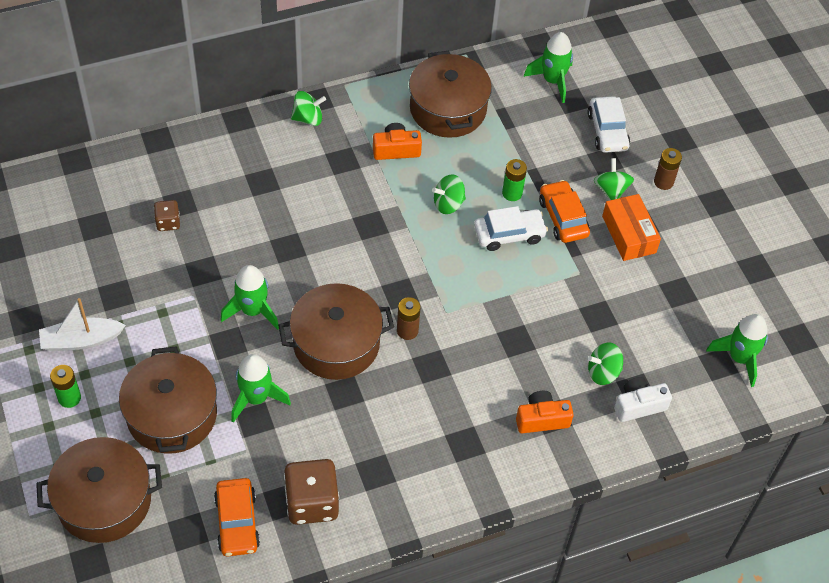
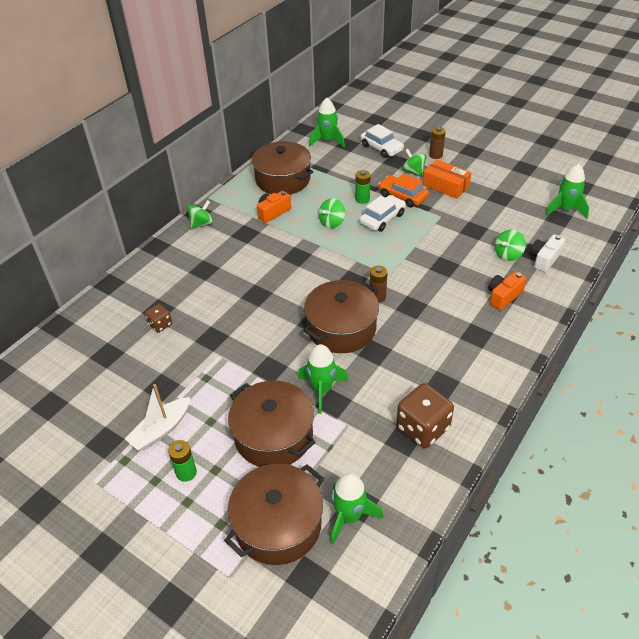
camera: 30 degrees left, 10 degrees down
(237, 522) = (386, 473): orange car -> none
(252, 311) = (268, 341): green rocket -> green rocket (349, 516)

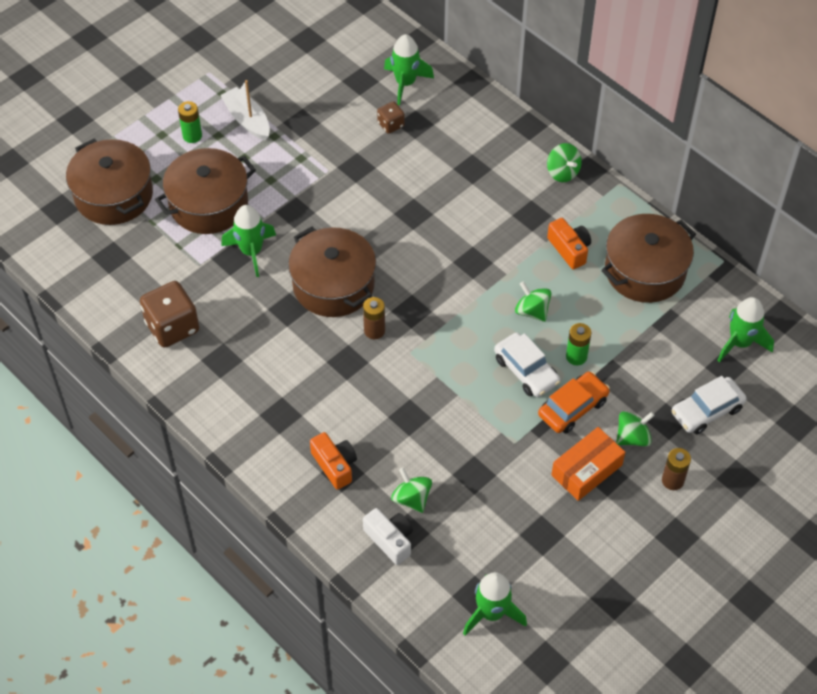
camera: 100 degrees right, 10 degrees up
(349, 516) = (100, 247): green rocket -> green rocket (405, 83)

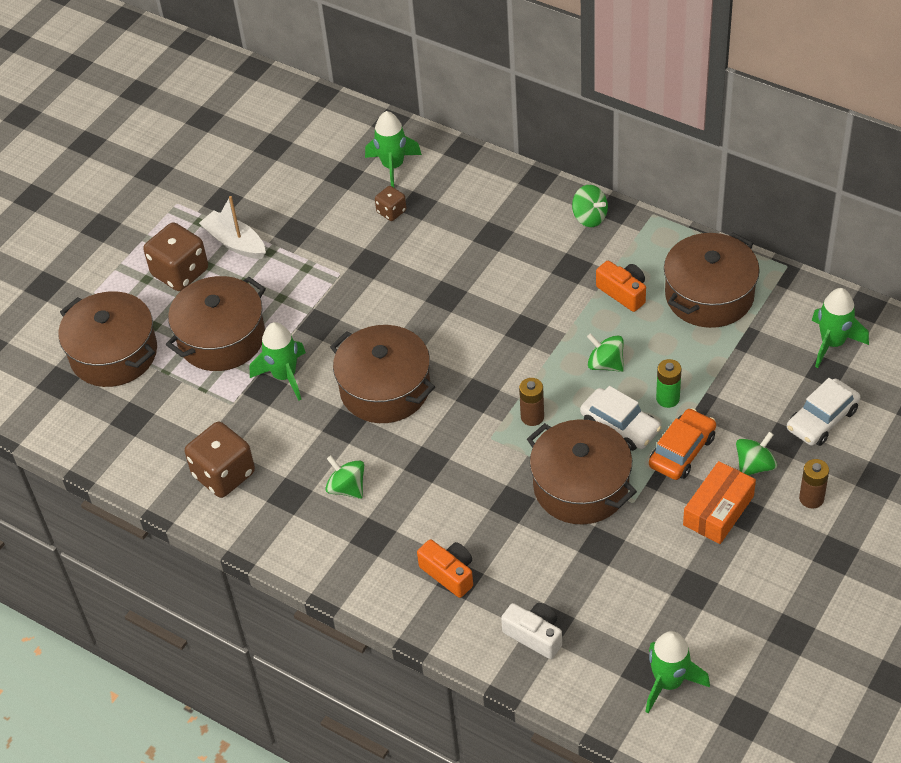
camera: 10 degrees left, 5 degrees down
(192, 136) = (180, 272): green battery -> brown dice
(374, 331) = (445, 425): brown battery -> brown battery (532, 417)
(411, 498) = (543, 587): green spinning top -> green spinning top (347, 488)
(474, 417) = (581, 486): none -> brown pot

